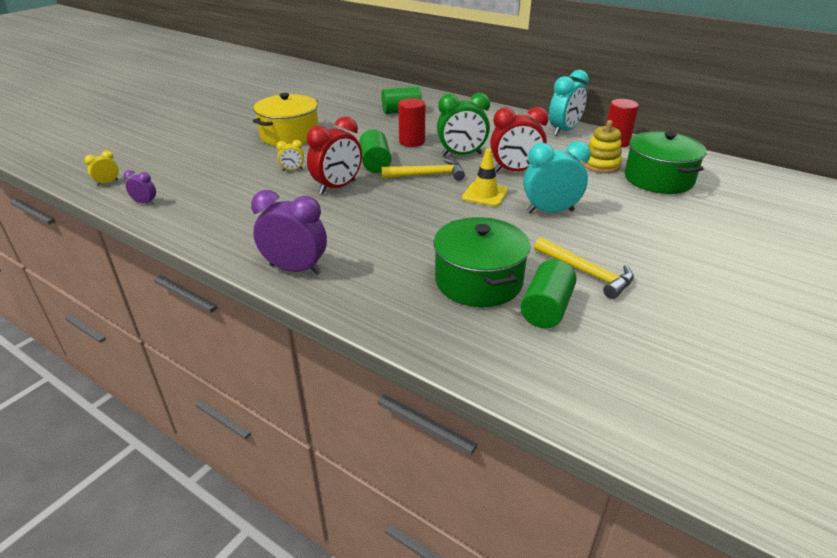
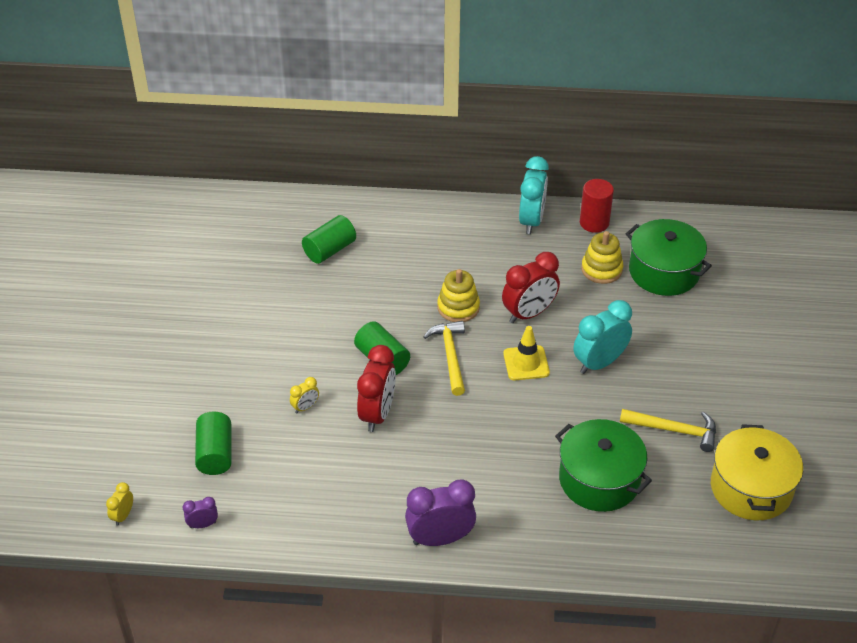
camera: 30 degrees left, 10 degrees up
(289, 135) = (242, 349): yellow pot -> yellow pot (751, 488)
(412, 141) = (389, 305): red cylinder -> none
(428, 175) = (450, 356): yellow hammer -> yellow hammer turned 60 degrees counterclockwise
(461, 155) = (458, 307): green clock -> yellow stacking toy
(546, 309) = (669, 485): green cylinder -> green cylinder (215, 453)

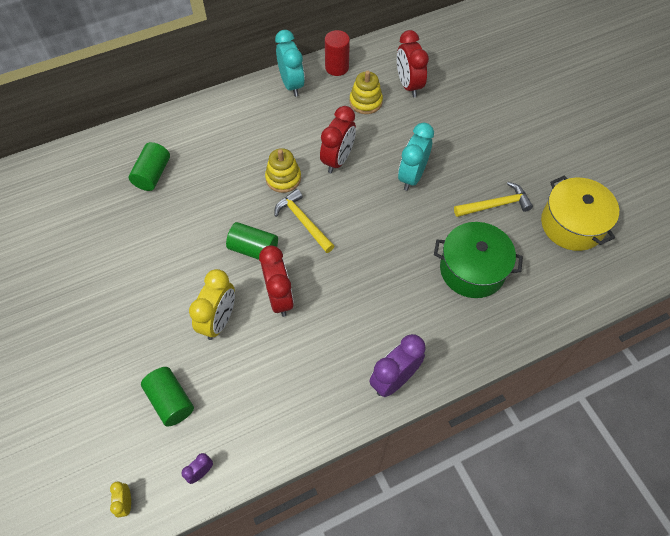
camera: 30 degrees left, 15 degrees up
(305, 407) = (219, 320): yellow clock -> yellow clock, size x2.07
(526, 363) = (361, 201): yellow traffic cone -> none
(664, 272) = (408, 85): green pot -> red clock

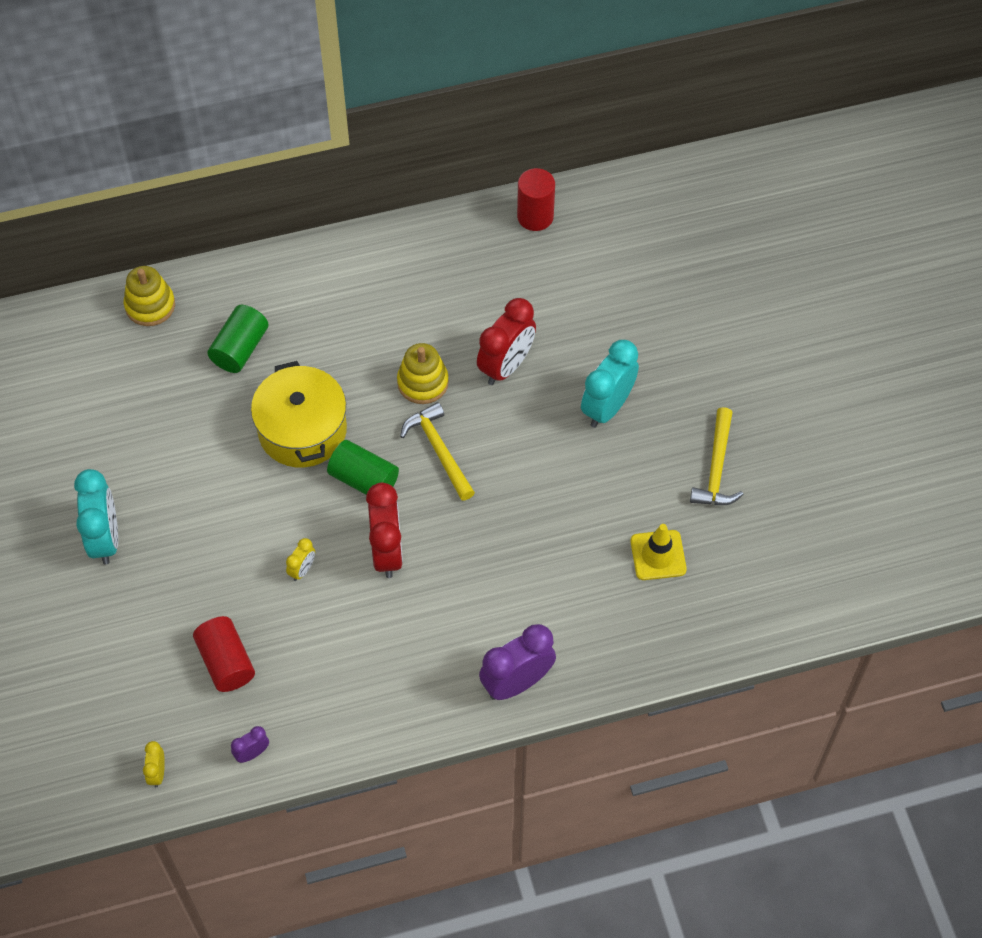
camera: 10 degrees right, 0 degrees up
(171, 401) = (226, 662): green cylinder -> red cylinder
(219, 320) = (302, 570): yellow clock -> yellow clock, size x0.48
(291, 84) = (462, 235): turquoise clock -> turquoise clock (105, 538)
(365, 102) = (566, 280): yellow stacking toy -> yellow stacking toy (150, 305)
(408, 85) = (637, 262): red clock -> none
(472, 269) = (658, 555): green pot -> yellow traffic cone
(495, 205) = (716, 468): yellow hammer -> yellow hammer turned 105 degrees clockwise
(572, 224) = (818, 513): yellow pot -> yellow pot (302, 430)

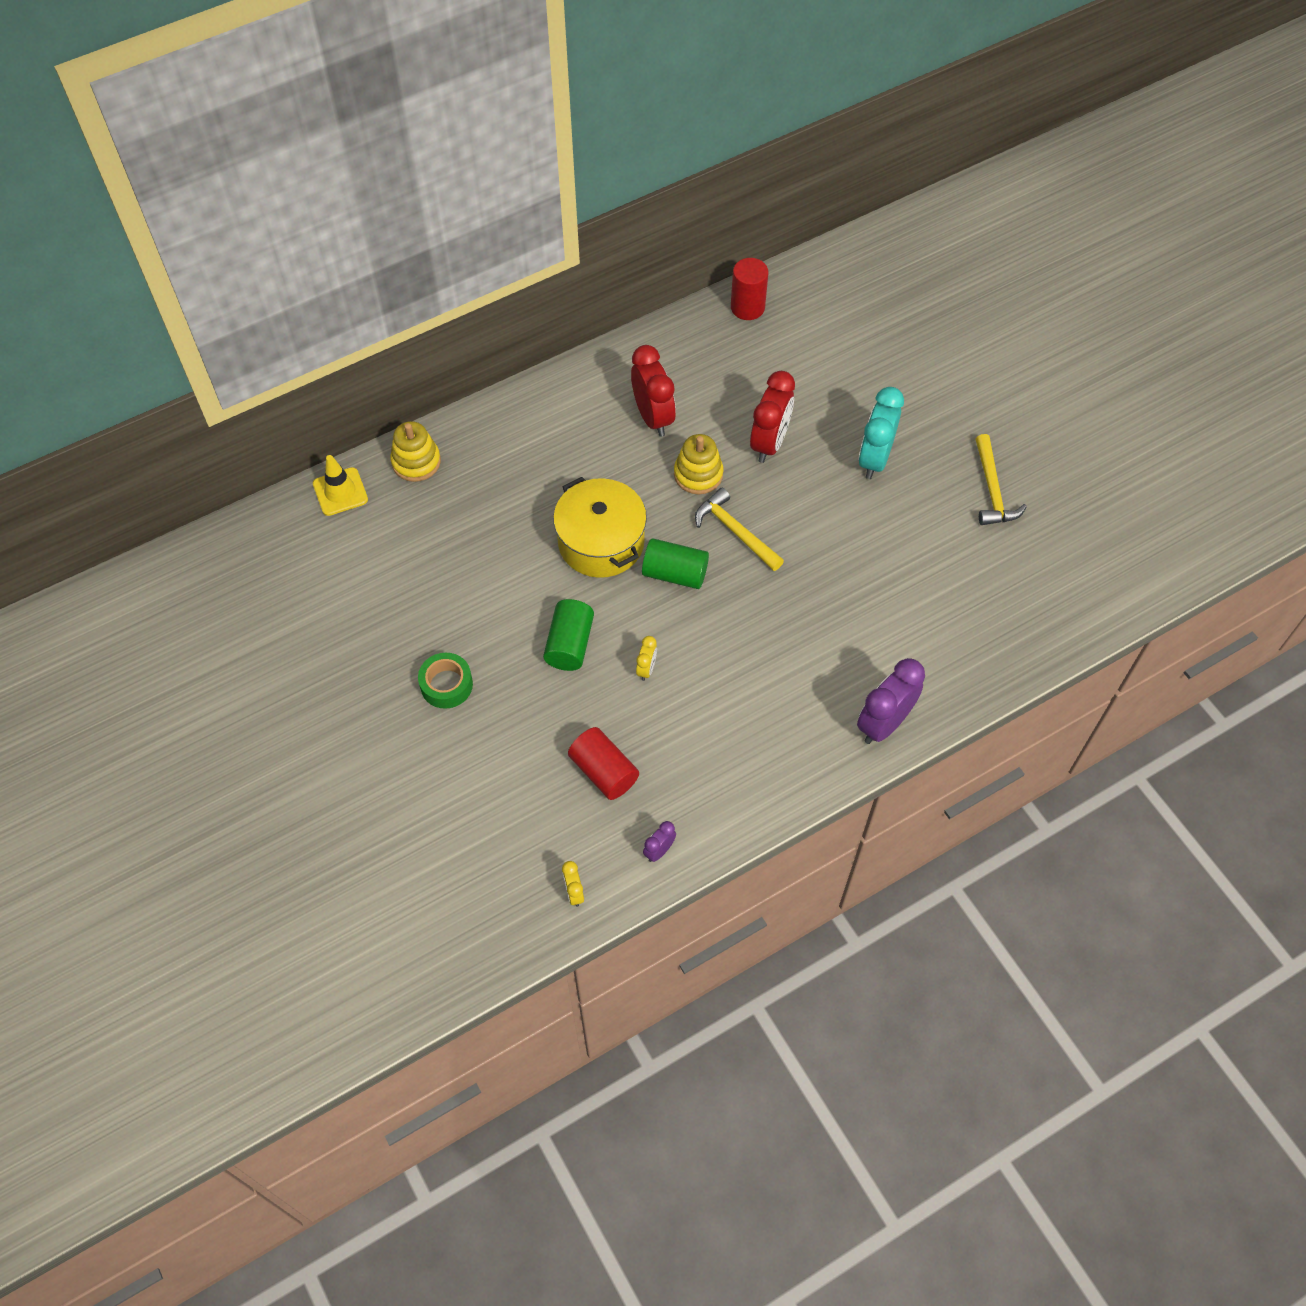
camera: 15 degrees left, 0 degrees up
(105, 538) = (446, 685): turquoise clock -> green tape
(240, 348) = (516, 482): green cylinder -> green cylinder (569, 644)
(387, 552) = (720, 634): red clock -> red clock (653, 417)
(658, 555) = (969, 578): yellow traffic cone -> yellow traffic cone (340, 492)

